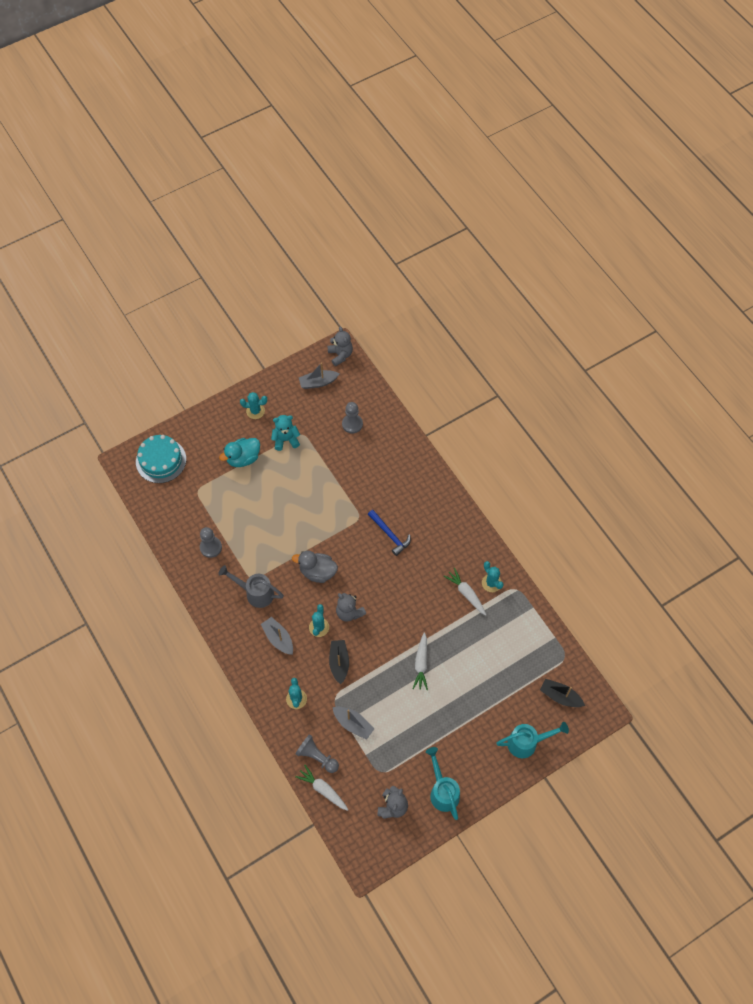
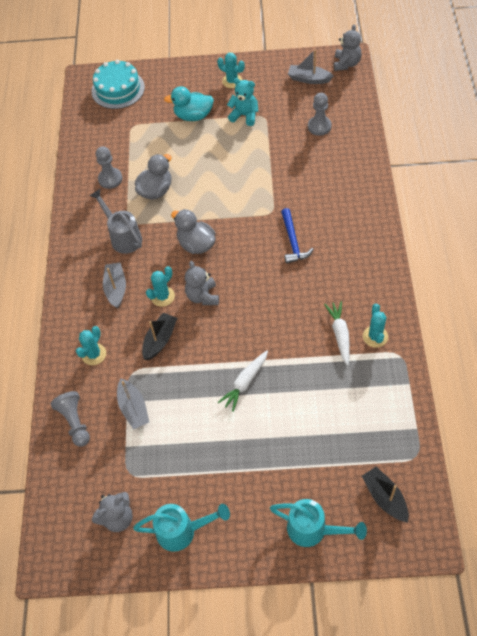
camera: 35 degrees right, 5 degrees down
(255, 540) = (156, 190): none -> grey duck
(323, 790) = (58, 459): white carrot -> none
(442, 791) = (182, 531): turquoise watering can -> turquoise watering can turned 75 degrees clockwise

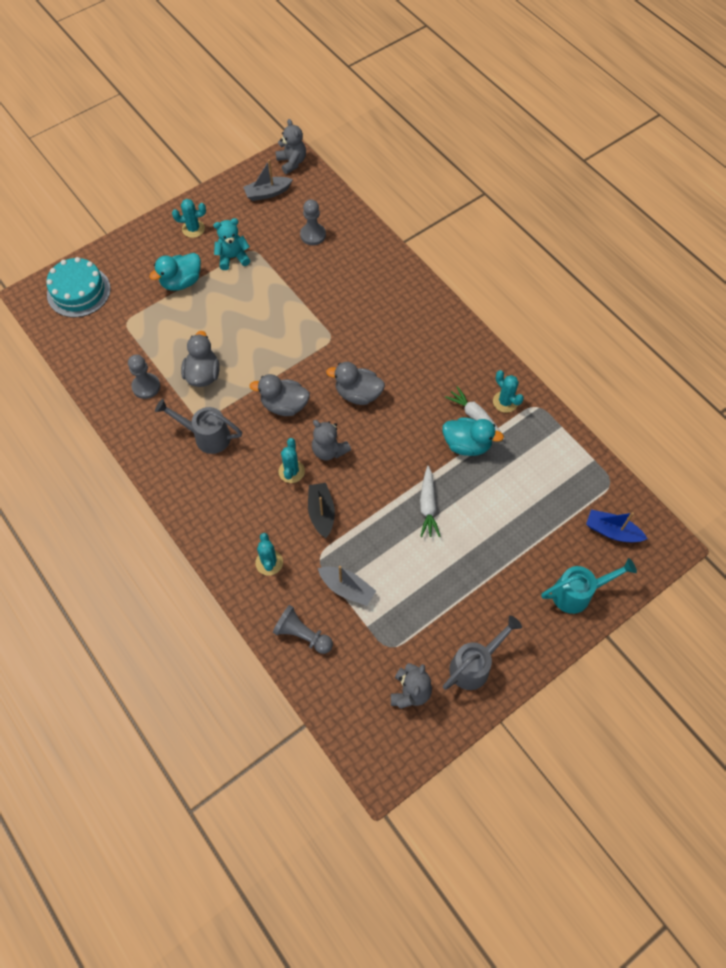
camera: 40 degrees left, 5 degrees up
(116, 288) = (240, 489): grey boat -> none
(182, 531) = (475, 665): turquoise watering can -> grey watering can
(258, 265) = (358, 394): none -> grey duck
(293, 241) = (371, 355): blue hammer -> none
(315, 353) = (467, 444): none -> turquoise duck
(385, 497) = (612, 531): black boat -> blue boat

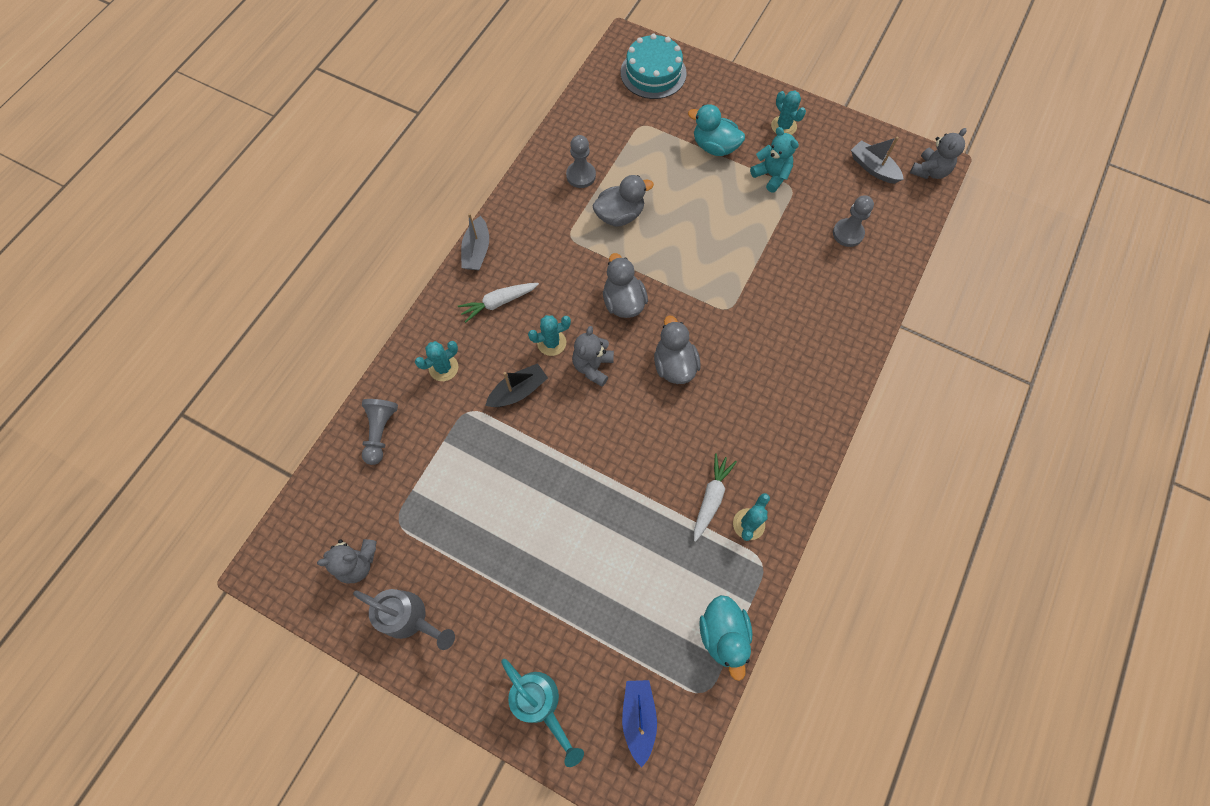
camera: 65 degrees right, 5 degrees up
(206, 436) = (553, 250): grey watering can -> none
(347, 588) = (445, 452): grey boat -> grey boat (477, 251)
(428, 505) = (575, 493): white carrot -> white carrot (498, 302)
(467, 444) = (670, 504): turquoise duck -> turquoise duck (723, 635)

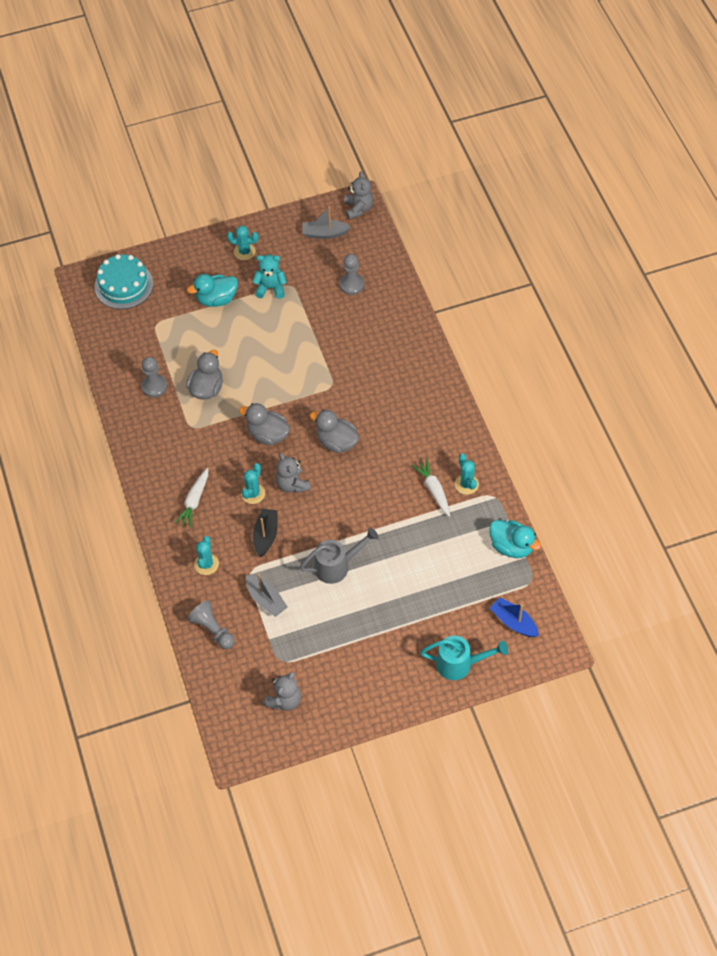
camera: 45 degrees left, 10 degrees down
(410, 618) = (347, 695): grey watering can -> grey watering can (337, 566)
(477, 251) = (144, 485): grey boat -> grey boat (266, 600)

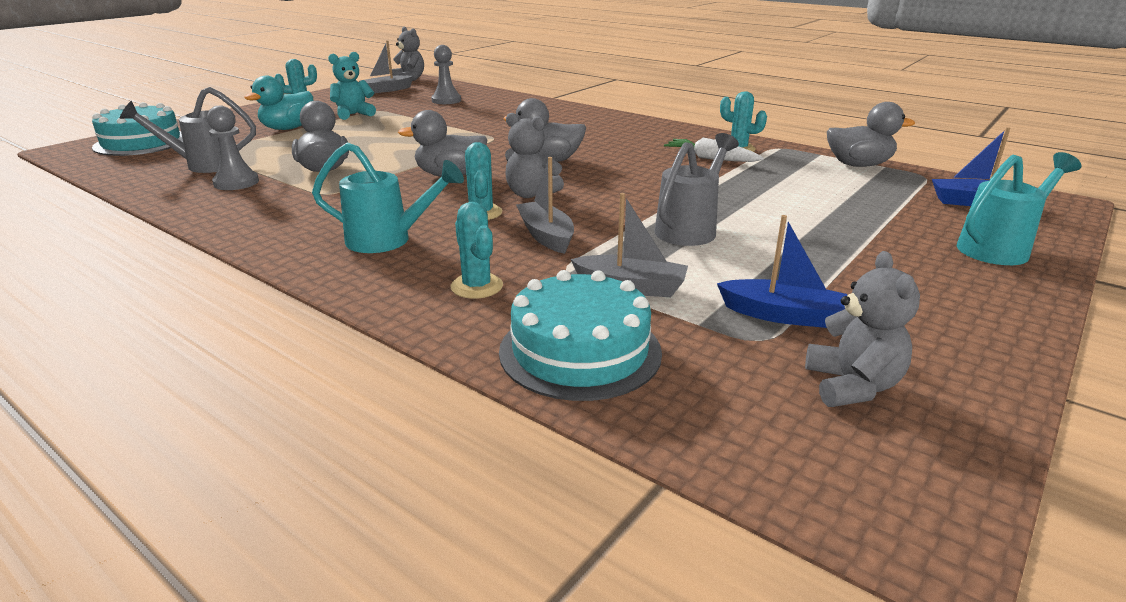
camera: 35 degrees left, 30 degrees down
(146, 348) = (204, 165): none -> grey watering can
(194, 501) = (388, 240): white carrot -> turquoise watering can
(213, 630) = (580, 351): grey pawn -> turquoise cake
(265, 535) = (546, 236): black boat -> grey boat
(305, 652) = (782, 315): none -> blue boat
(511, 546) = (858, 165): turquoise duck -> grey duck

